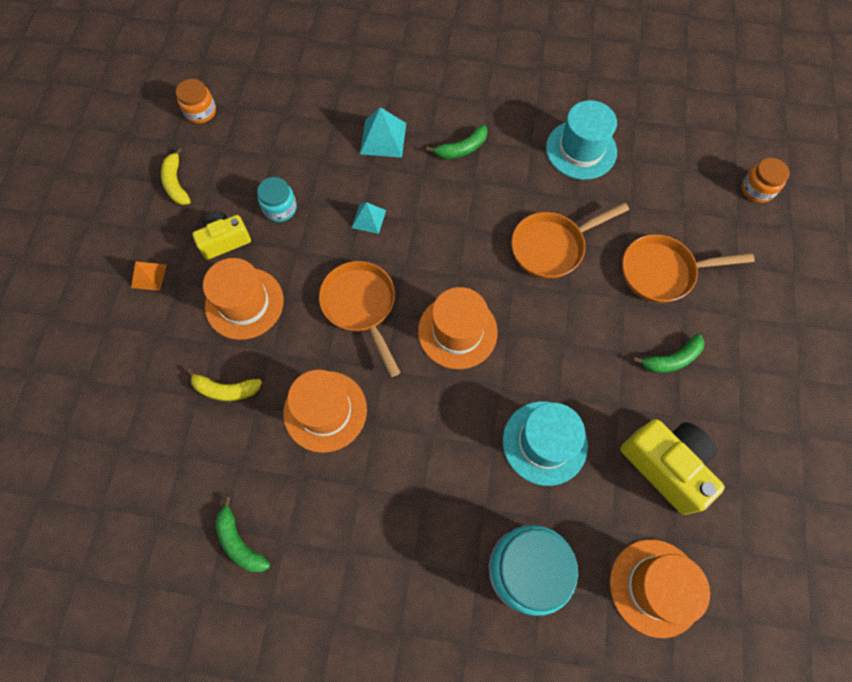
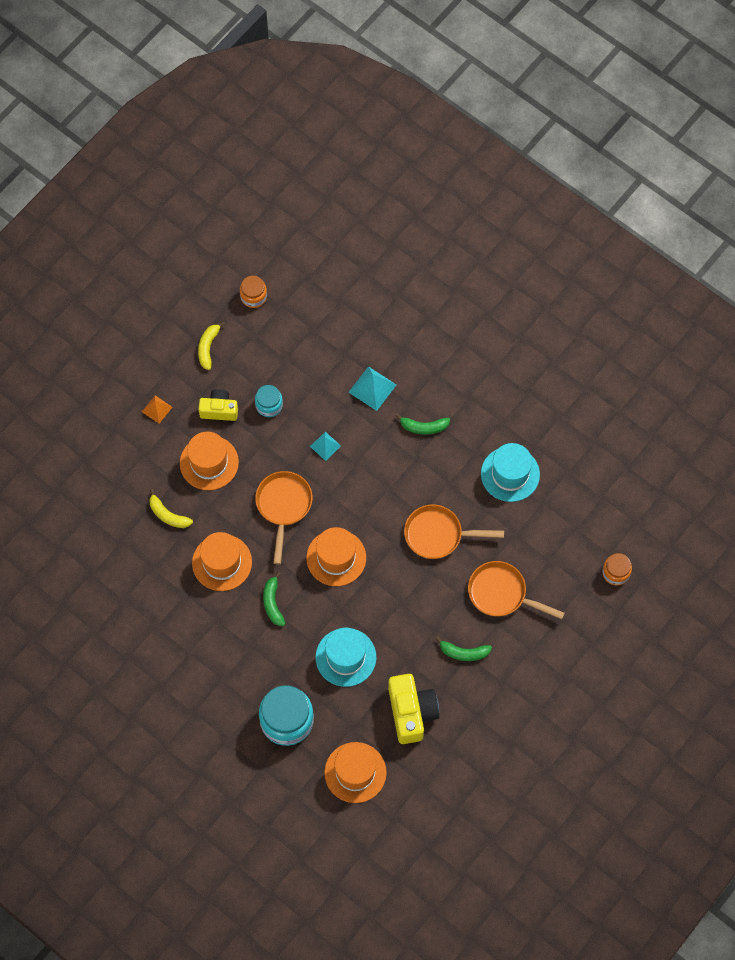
camera: 30 degrees right, 0 degrees up
(240, 542) = (130, 612): green banana -> green banana (273, 603)

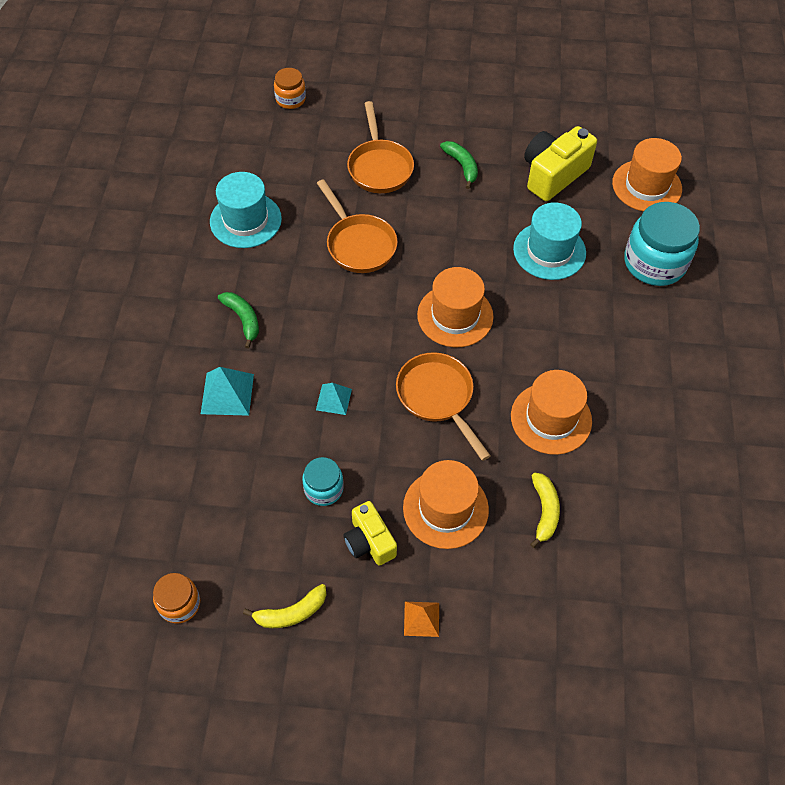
camera: 125 degrees left, 10 degrees down
(273, 603) = (551, 343): green banana -> none
(283, 506) = (437, 397): orange pan -> orange pan turned 90 degrees clockwise

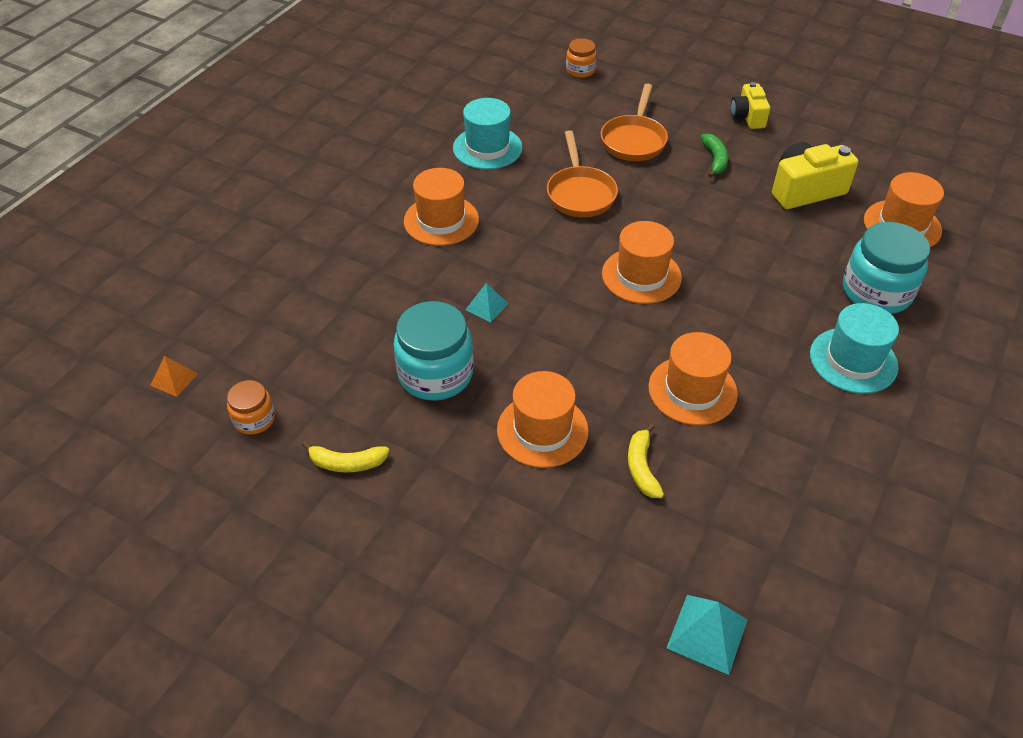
camera: 25 degrees right, 10 degrees down
(227, 393) = (393, 272): turquoise pyramid -> turquoise pyramid (707, 633)
(243, 319) = (441, 220): green banana -> orange hat
(323, 489) = (435, 374): turquoise jar -> turquoise jar, size x1.86
(369, 541) = (453, 432): yellow camera -> yellow camera (747, 117)
(421, 619) = (465, 514): orange pyramid -> orange pyramid (174, 379)
(437, 397) = (586, 336): orange pan -> none
(544, 511) = (642, 467): yellow banana -> yellow banana turned 150 degrees clockwise
(549, 251) = (767, 250): turquoise hat -> turquoise hat (853, 360)

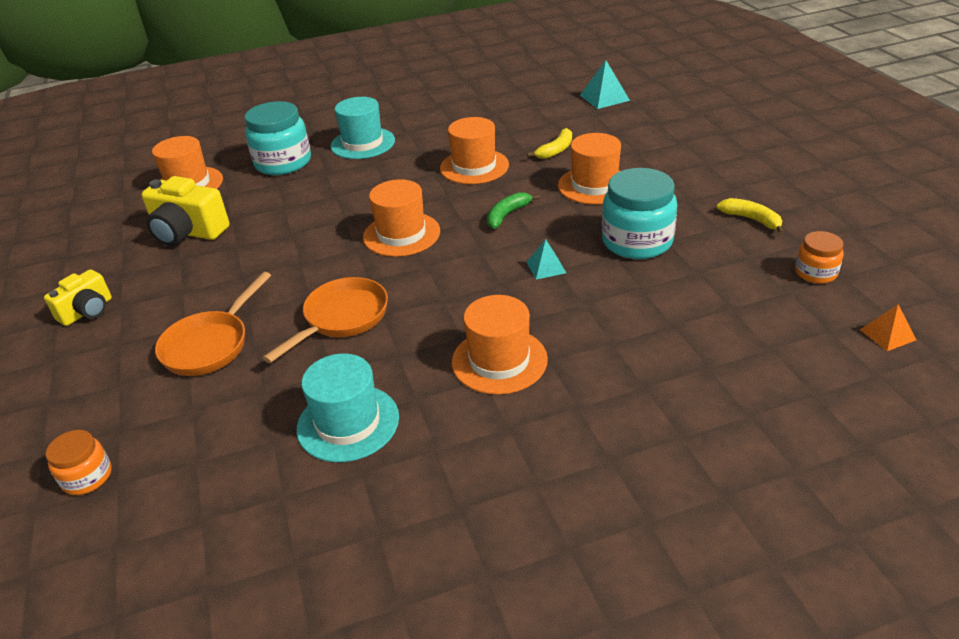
camera: 135 degrees left, 10 degrees down
(634, 140) = (210, 345): orange pan -> orange pan turned 150 degrees clockwise
(715, 160) = (191, 288): green banana -> green banana (507, 215)

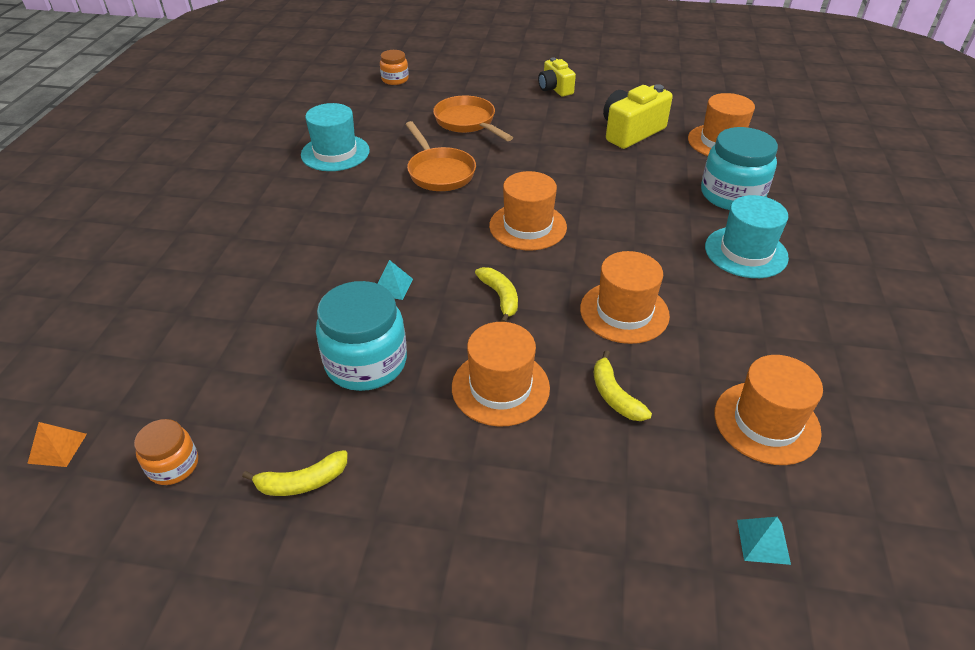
camera: 115 degrees right, 5 degrees up
(499, 360) = (314, 221): orange hat -> orange hat (766, 422)
(507, 215) = (500, 297): green banana -> yellow banana
(604, 97) = (763, 541): turquoise pyramid -> turquoise pyramid, size x0.64

